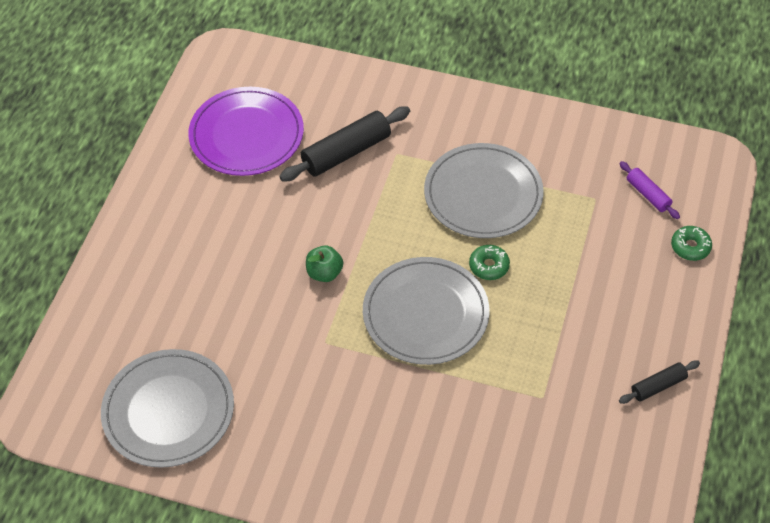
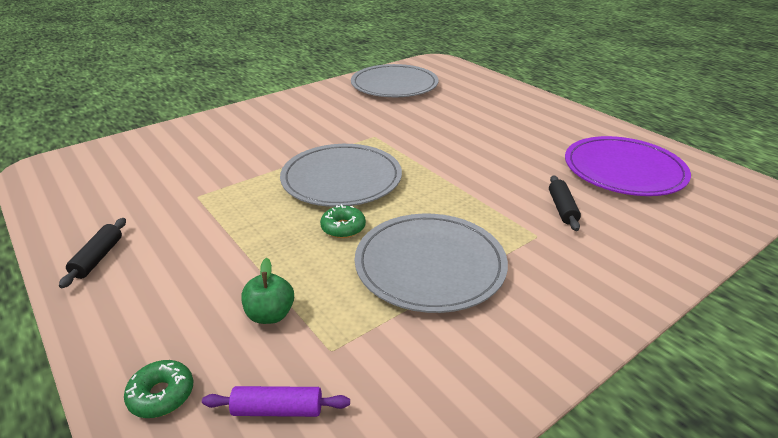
camera: 125 degrees right, 20 degrees down
(324, 273) = (433, 154): green apple -> green apple (270, 315)
(346, 152) = (562, 208): black rolling pin -> black rolling pin, size x0.55

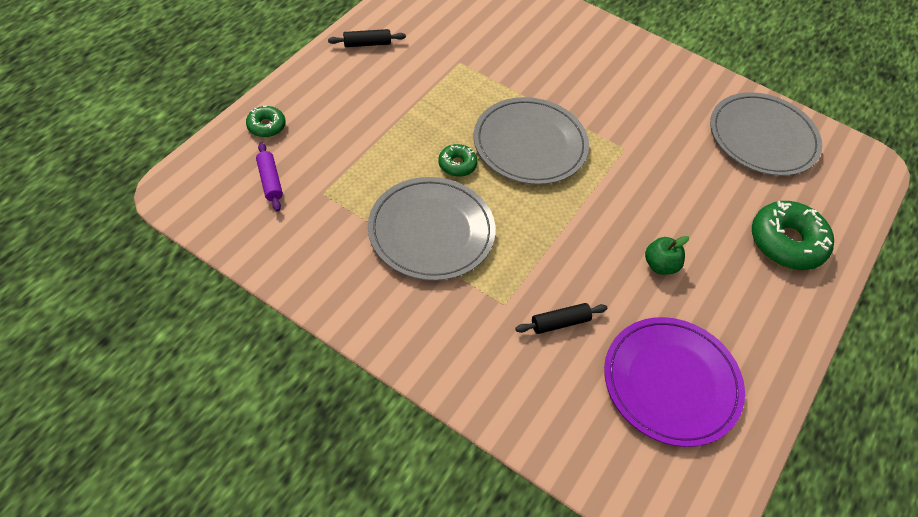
camera: 65 degrees right, 20 degrees up
(270, 315) = (344, 152): green apple -> green apple (660, 265)
(495, 100) = (786, 243): none -> green donut

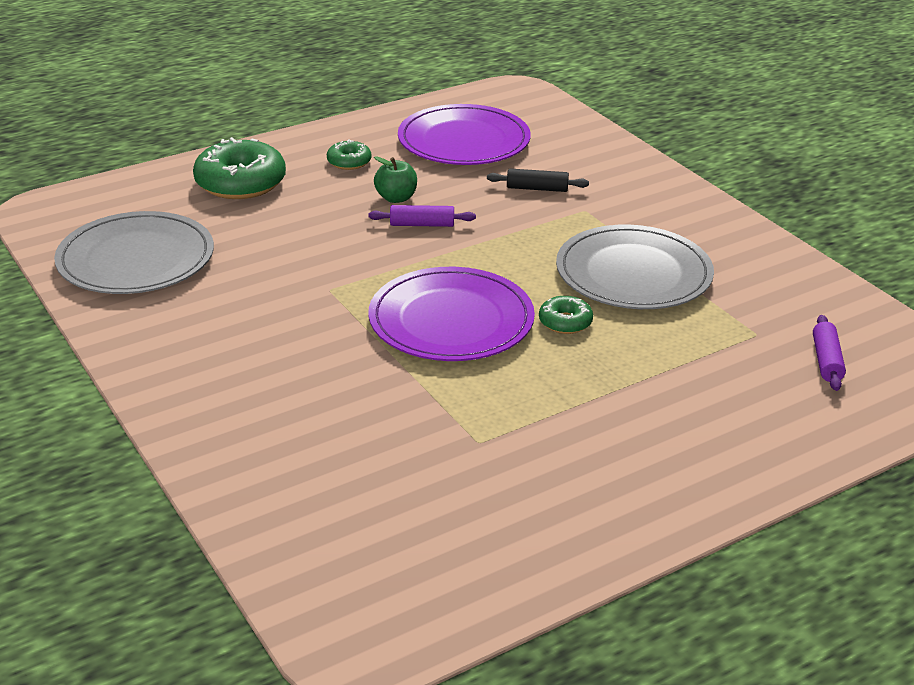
camera: 150 degrees left, 20 degrees down
(266, 126) = (825, 424): green donut -> green donut (349, 162)
(367, 44) = (624, 509): black rolling pin -> none
(530, 144) = (451, 320): grey plate -> purple plate
(616, 237) = (422, 224): none -> purple rolling pin

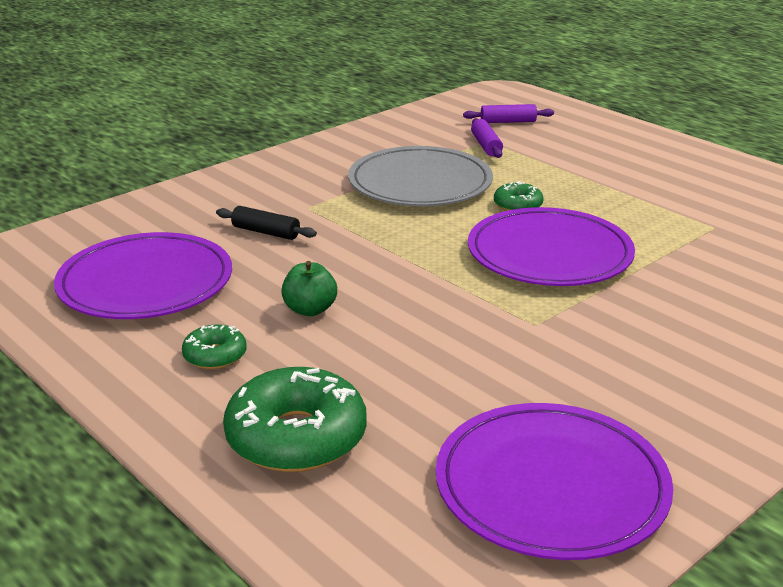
camera: 100 degrees left, 5 degrees down
(136, 259) = (551, 485): grey plate -> purple plate
(422, 224) = (369, 287): purple rolling pin -> purple rolling pin (486, 146)
(537, 188) = (266, 232): black rolling pin -> black rolling pin turned 60 degrees counterclockwise

